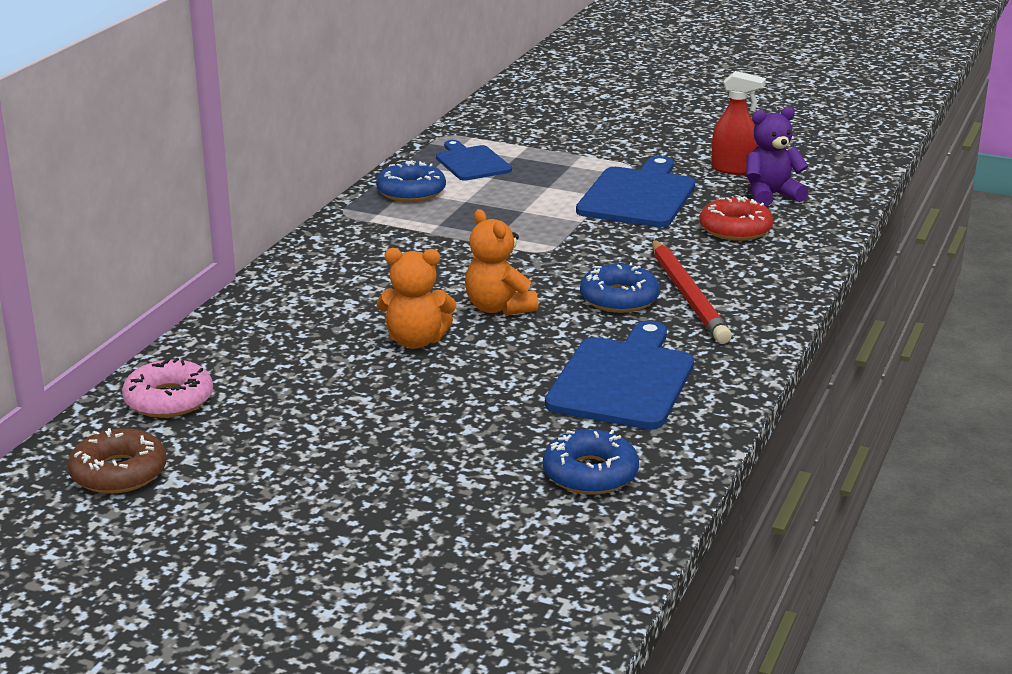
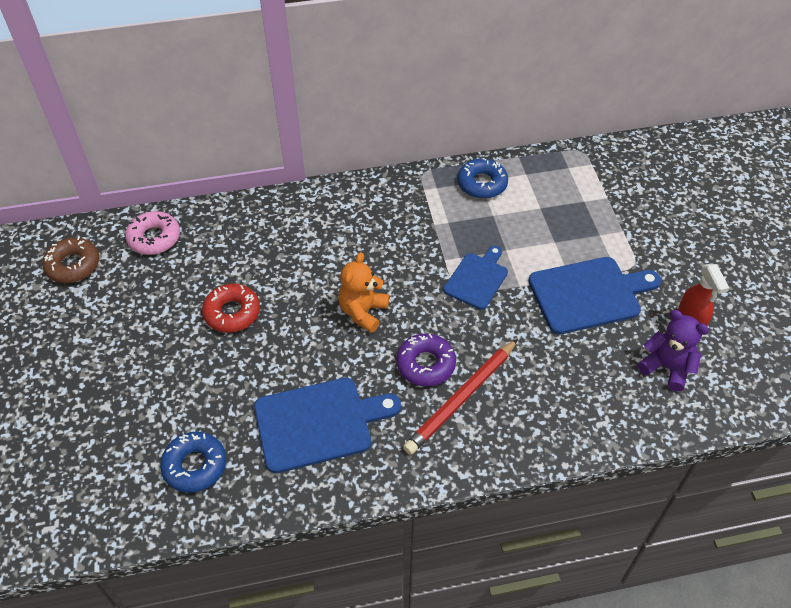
camera: 55 degrees right, 25 degrees up
(416, 341) = (292, 298): orange teddy bear -> none
(471, 162) = (553, 186): blue cutting board -> blue cutting board (477, 279)
(619, 299) = (425, 364): blue donut -> purple donut
(735, 229) = (589, 374): red donut -> red donut (232, 313)

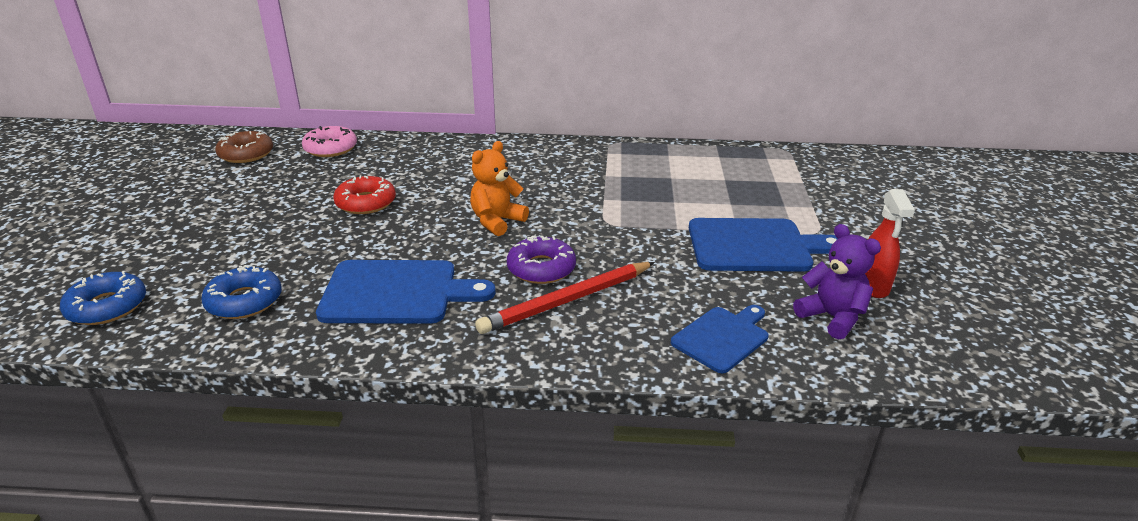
camera: 15 degrees right, 20 degrees down
(477, 279) = (632, 217): blue cutting board -> blue cutting board (722, 337)
(482, 184) = (669, 157): blue donut -> blue donut (107, 307)

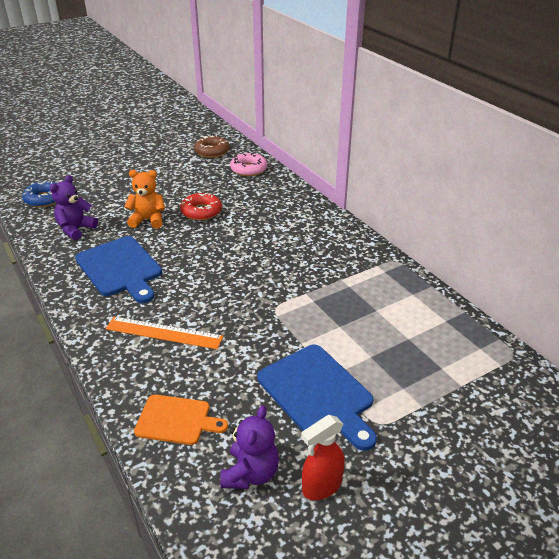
camera: 55 degrees right, 5 degrees up
(244, 301) = (76, 229): blue donut -> purple teddy bear
(497, 221) = (228, 264): orange teddy bear -> orange teddy bear (148, 220)
(541, 268) = (191, 306): purple donut -> none
(567, 301) = (164, 333): red pencil -> orange ruler
(722, 337) = (176, 420): blue cutting board -> orange cutting board

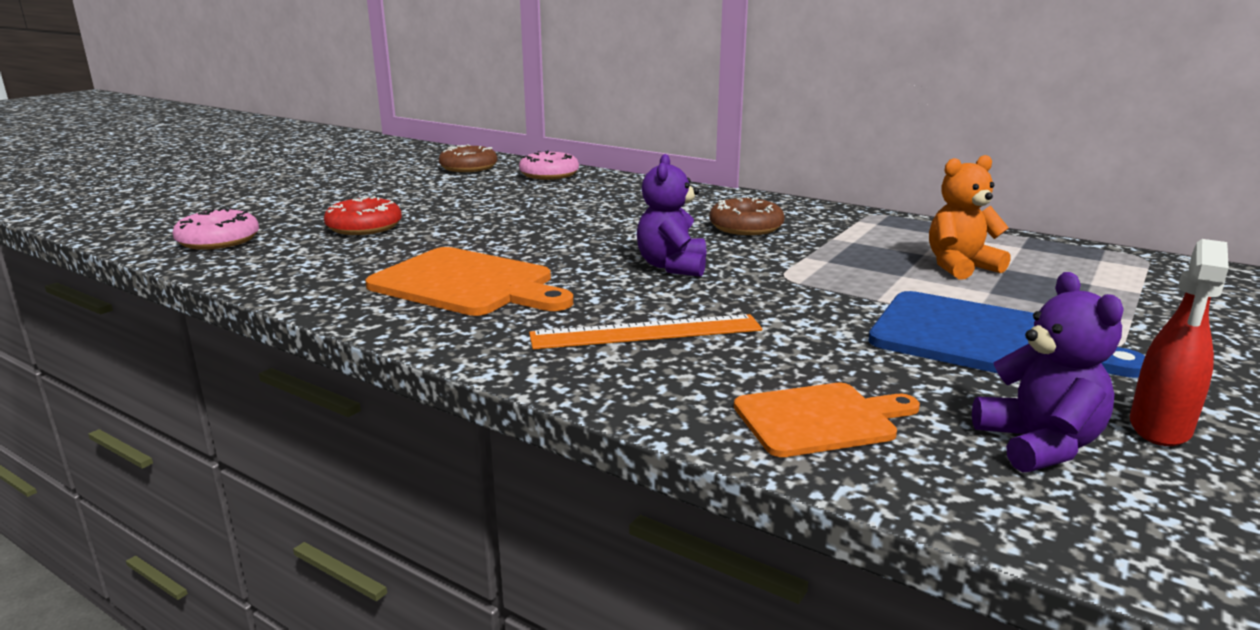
camera: 25 degrees left, 15 degrees down
(44, 199) = (218, 240): blue donut -> pink donut
(76, 229) = (324, 260): purple teddy bear -> purple teddy bear (672, 267)
(120, 268) = (467, 284): blue cutting board -> orange cutting board
(148, 220) = (450, 234): orange teddy bear -> orange teddy bear (960, 267)
(201, 211) = (530, 215): red donut -> red donut (364, 227)
(304, 254) = (746, 227): none -> brown donut

